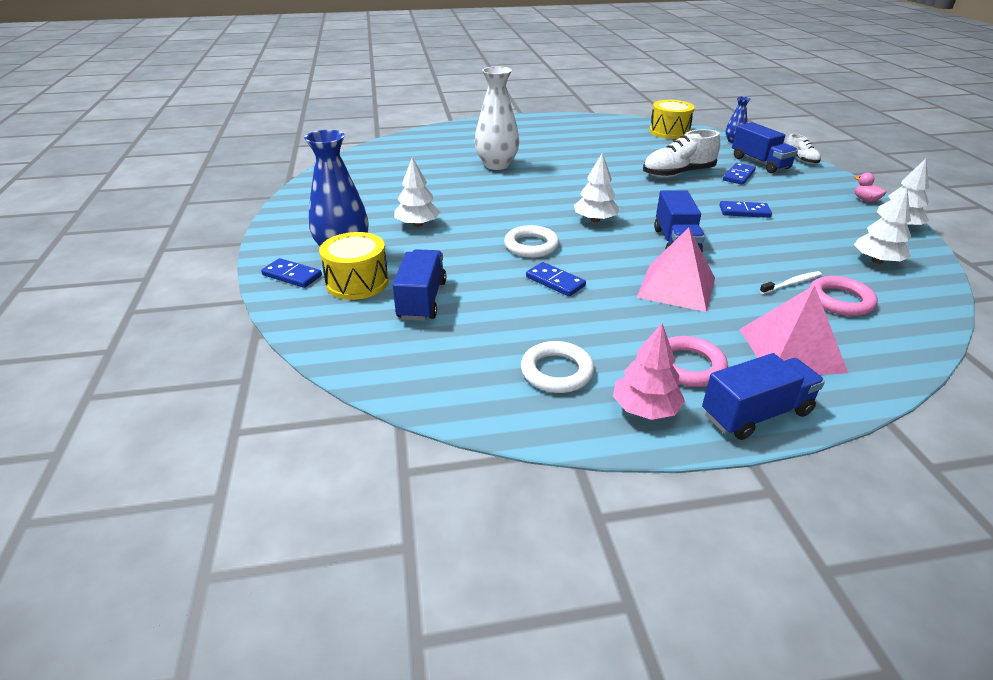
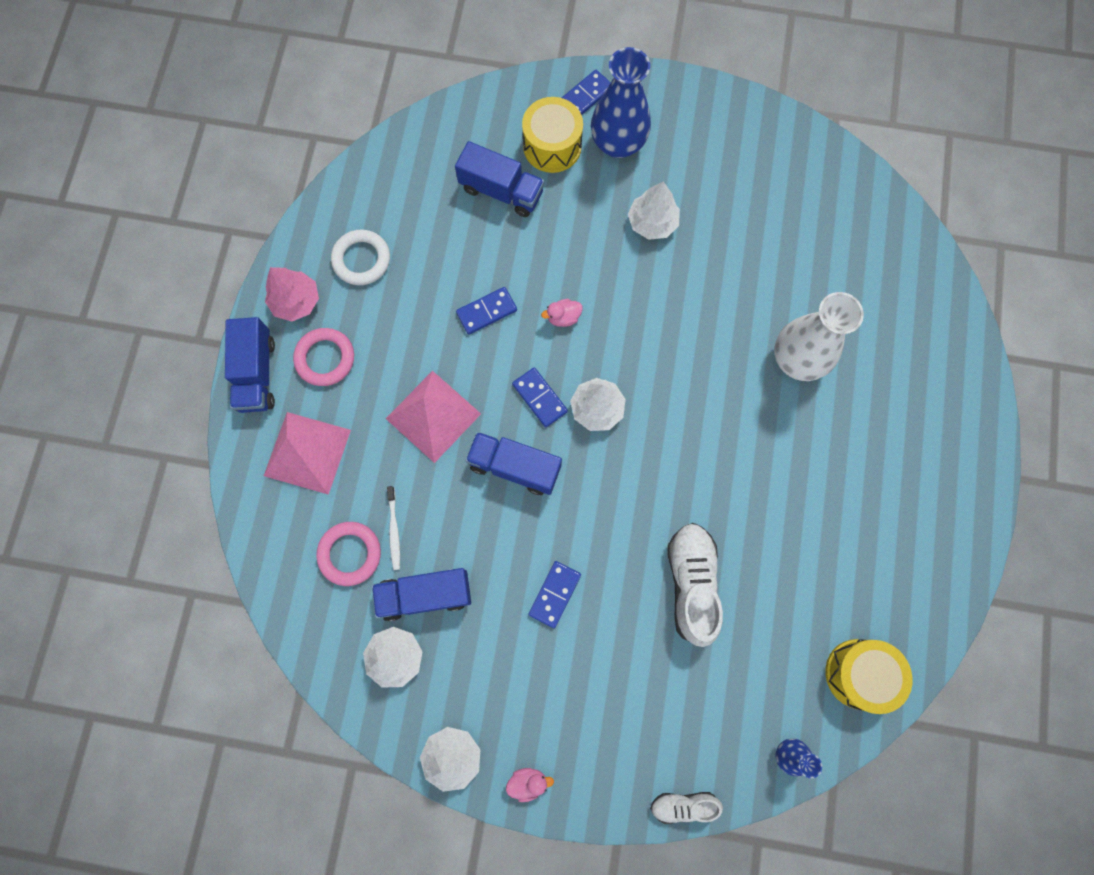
camera: 110 degrees right, 40 degrees up
(531, 246) = (563, 317): white ring -> pink duck
(738, 176) = (658, 664): blue domino -> blue domino (540, 398)
(760, 163) = (691, 730): blue truck -> blue truck (425, 595)

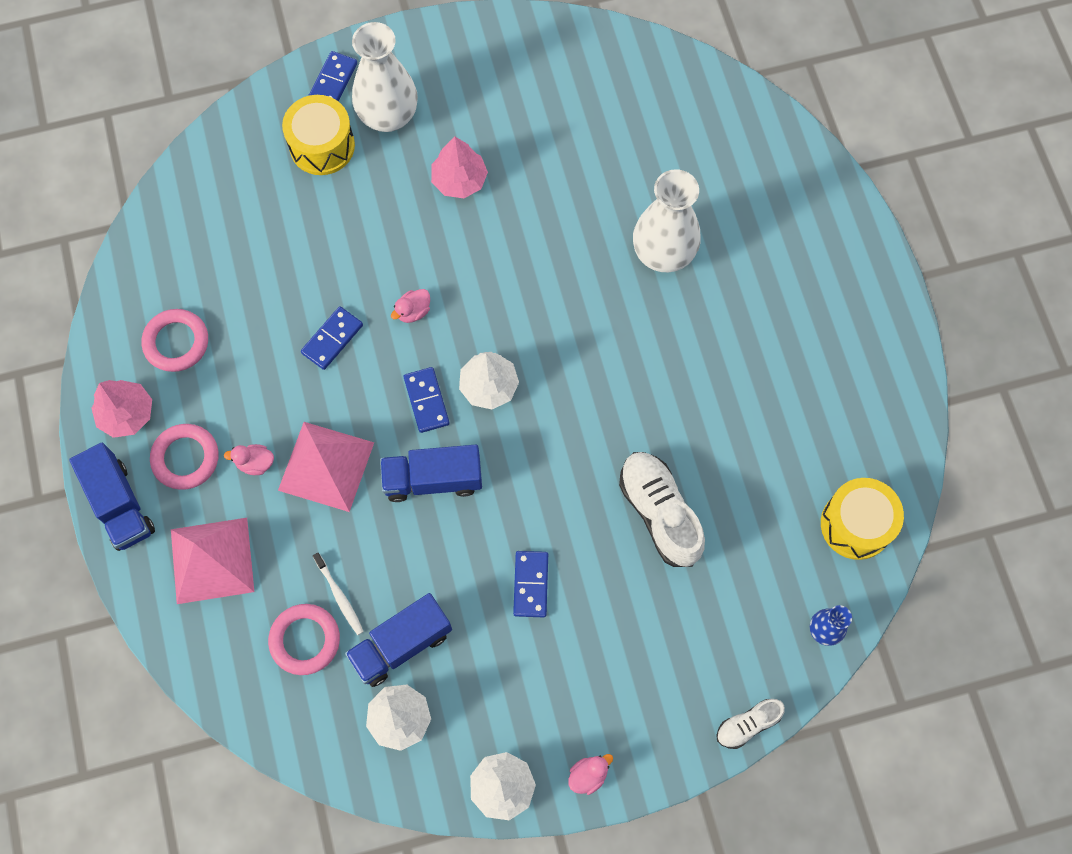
camera: 25 degrees left, 5 degrees down
(361, 260) = (176, 342): white ring -> pink ring
(378, 388) = (255, 463): none -> pink duck
(501, 191) = (290, 212): blue truck -> none
(540, 398) = (426, 401): blue domino -> blue domino turned 45 degrees clockwise
(618, 143) = (388, 116): blue vase -> white vase
(652, 222) = (459, 180): white tree -> pink tree

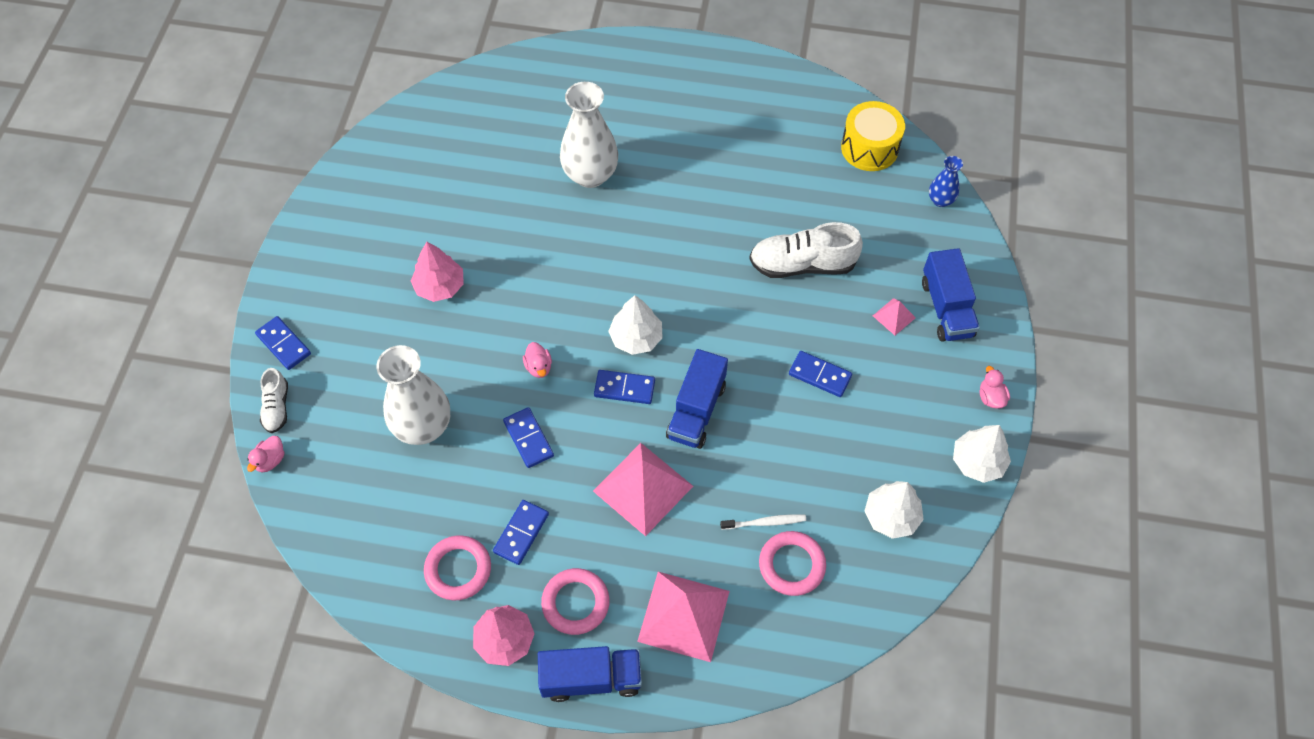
camera: 65 degrees left, 10 degrees down
(234, 378) = (521, 533): none -> blue domino
(255, 463) = (611, 545): pink duck -> pink duck (270, 460)
(322, 146) = (340, 377): yellow drum -> none
(388, 116) = (345, 315): white vase -> white vase (423, 426)
(401, 644) = (828, 490): blue truck -> blue truck (946, 308)
(641, 635) = (894, 316): none -> pink pyramid
(747, 725) = (992, 277): white shoe -> white shoe (277, 407)

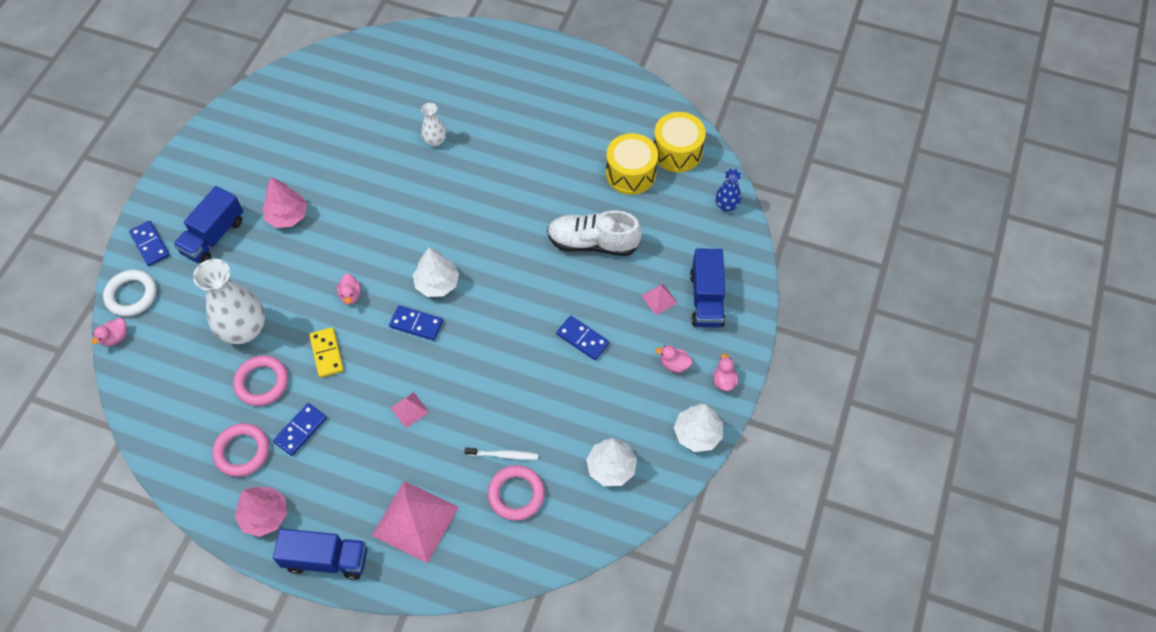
camera: 10 degrees right, 0 degrees up
(277, 407) = (131, 295): white shoe -> white ring
(528, 439) = (327, 353): blue domino -> yellow domino
(575, 603) = (330, 495): pink ring -> pink ring (262, 382)
(590, 175) = (435, 141): white vase -> white vase, size x0.50
(642, 488) = (409, 410): pink pyramid -> pink pyramid, size x0.46
(696, 411) = (471, 352): blue truck -> blue truck (214, 236)
(824, 180) = (630, 173): none -> yellow drum
(930, 387) = (674, 364): none -> pink duck

